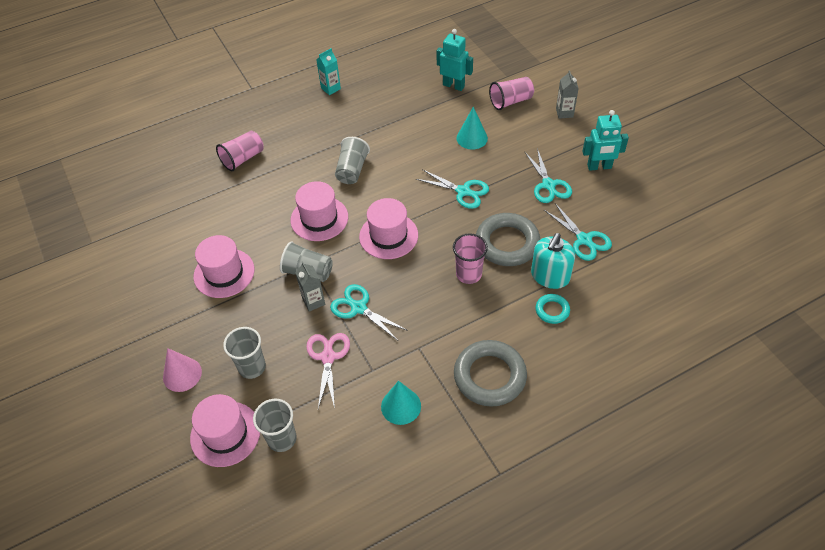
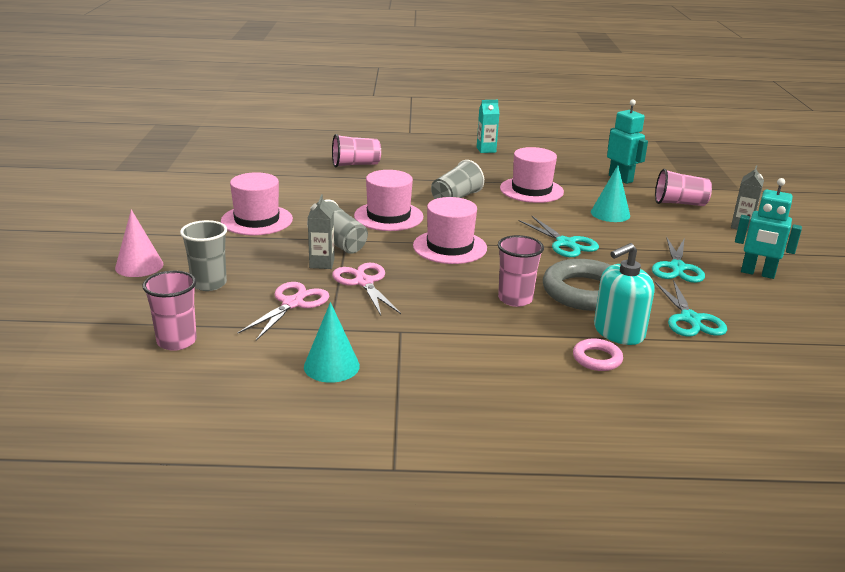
camera: 25 degrees right, 25 degrees down
(225, 434) = (127, 317): pink hat -> pink hat (531, 190)
(282, 439) = (176, 341): grey cup -> pink cup
(359, 308) = (364, 282): turquoise scissors -> pink scissors
(489, 376) = (463, 382): grey ring -> none
(552, 310) = (597, 359): turquoise ring -> pink ring

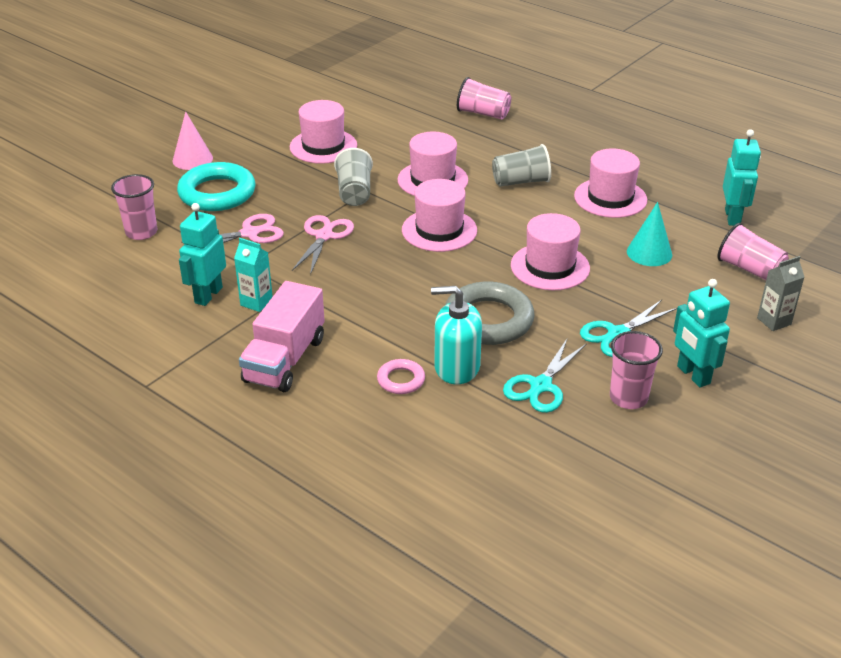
camera: 40 degrees right, 10 degrees up
(209, 284) = (217, 193): grey cup -> turquoise ring
(322, 263) = (317, 206): grey carton -> none
(331, 366) = (208, 295): turquoise cone -> turquoise robot
(485, 386) = (285, 360): none -> pink truck
(486, 150) = (639, 135): turquoise carton -> turquoise carton (256, 302)
(515, 299) = (418, 301): pink cup -> pink cup (628, 398)
(565, 243) = (550, 267): turquoise scissors -> pink hat

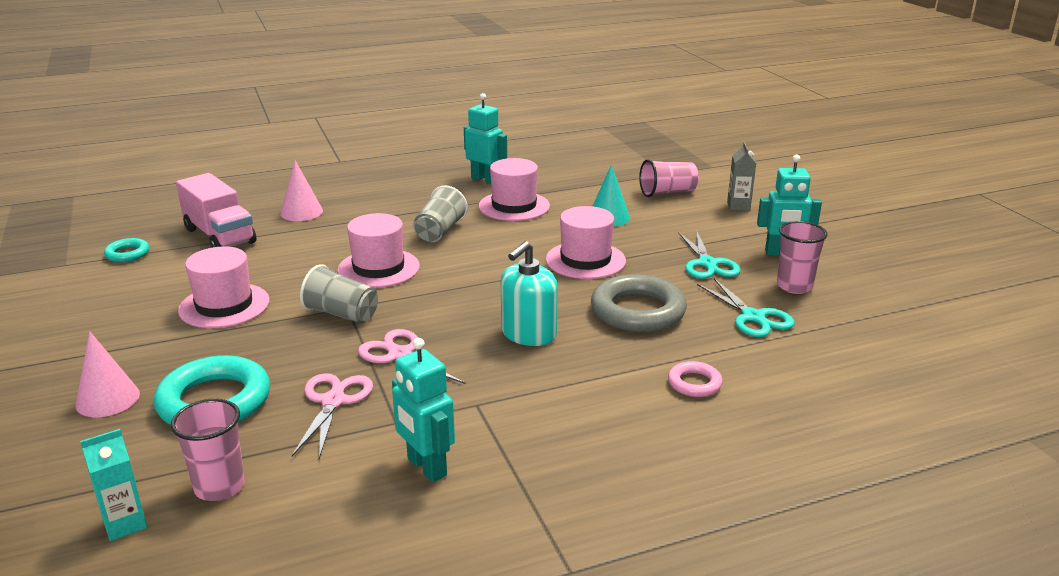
camera: 60 degrees left, 10 degrees down
(256, 302) = (478, 435): turquoise carton -> turquoise carton (125, 524)
(285, 360) = (604, 445): pink truck -> pink truck (219, 236)
(352, 83) = (127, 254): none -> turquoise ring
(439, 230) = (468, 291): pink hat -> none
(456, 367) = (696, 348): turquoise soap dispenser -> turquoise soap dispenser (528, 334)
(483, 113) = (301, 212): pink cup -> pink cone
(732, 217) = (595, 176): turquoise robot -> turquoise robot (485, 179)

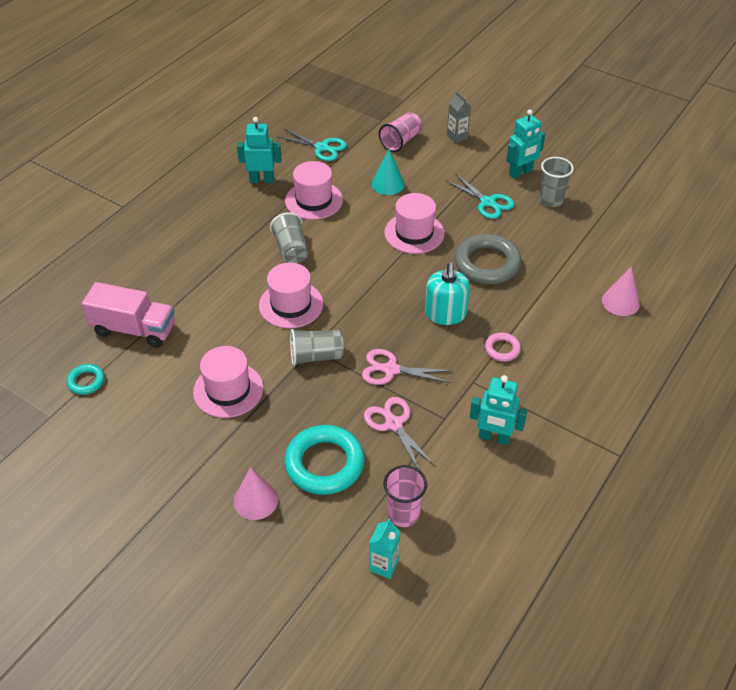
camera: 35 degrees left, 20 degrees up
(301, 212) = (165, 276): pink cone -> pink cone (620, 302)
(694, 383) = (566, 305): pink ring -> pink ring (502, 349)
(753, 317) = (551, 237): turquoise scissors -> turquoise scissors (322, 147)
(794, 286) = (551, 200): pink cup -> grey cup

